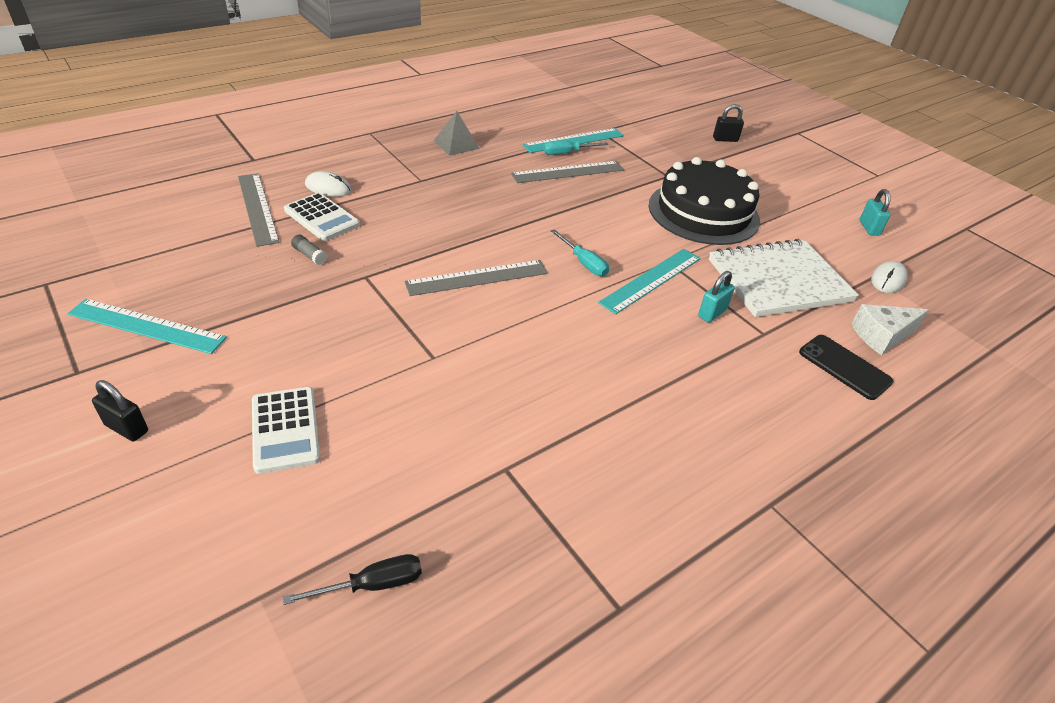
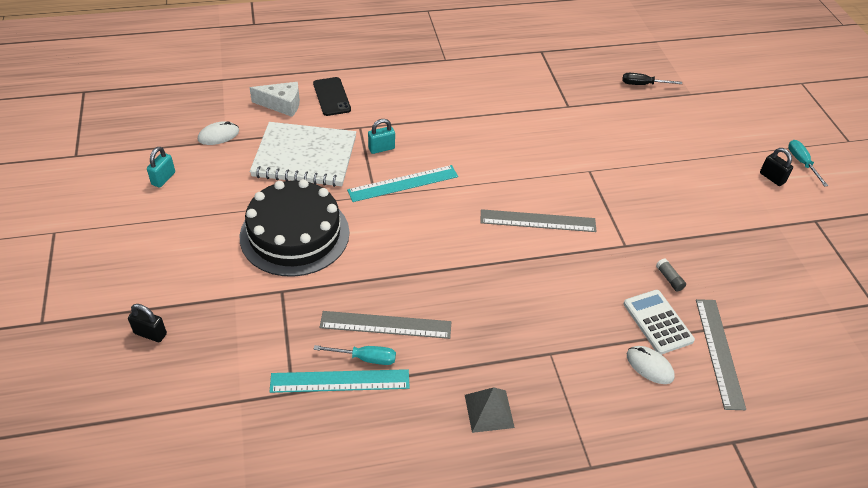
camera: 155 degrees left, 5 degrees up
(146, 326) = (782, 243): turquoise ruler -> none
(285, 430) = (683, 154): white calculator -> none
(584, 263) = (445, 212): turquoise screwdriver -> turquoise screwdriver (801, 163)

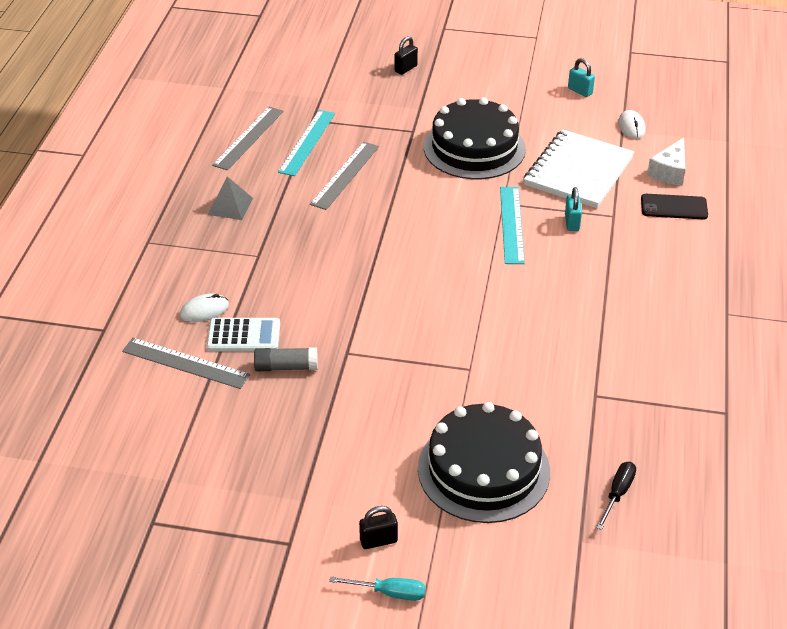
camera: 115 degrees right, 5 degrees down
(365, 358) = (319, 158): turquoise screwdriver -> none
(538, 221) = (414, 301): grey ruler -> grey ruler (248, 138)
(669, 279) = (286, 367): grey glue stick -> grey glue stick, size x1.63
(674, 143) = (483, 470): none -> black cake

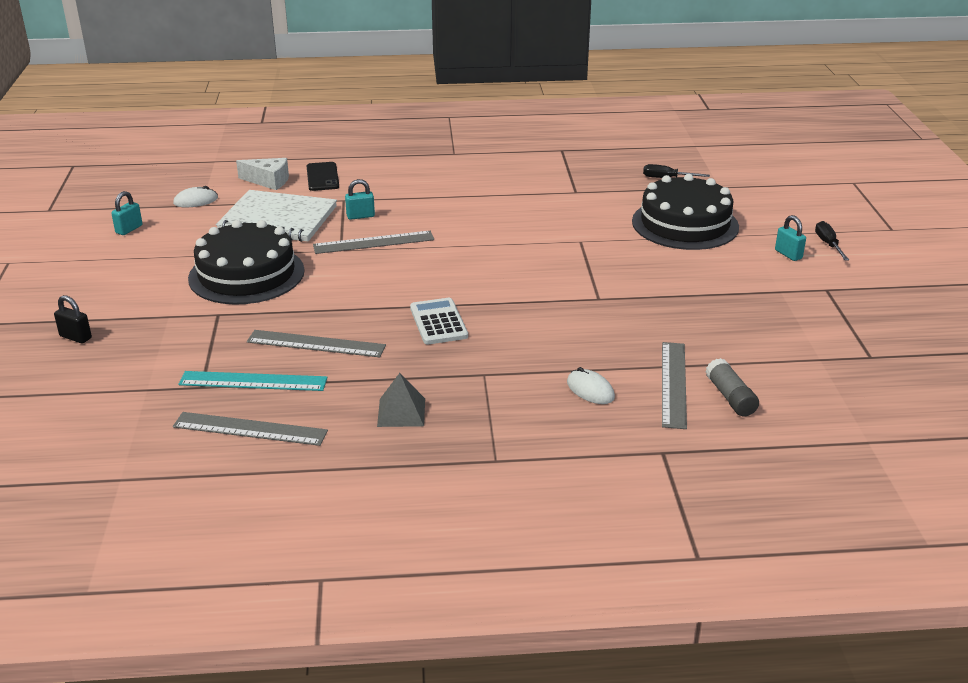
camera: 105 degrees left, 10 degrees down
(243, 336) = (612, 357): white calculator -> white calculator (438, 322)
(286, 367) = (638, 326): grey glue stick -> grey glue stick (730, 397)
(378, 541) = (788, 254): black padlock -> turquoise padlock
(389, 592) = (828, 244): turquoise screwdriver -> black screwdriver
(511, 224) = (374, 242): turquoise ruler -> grey ruler

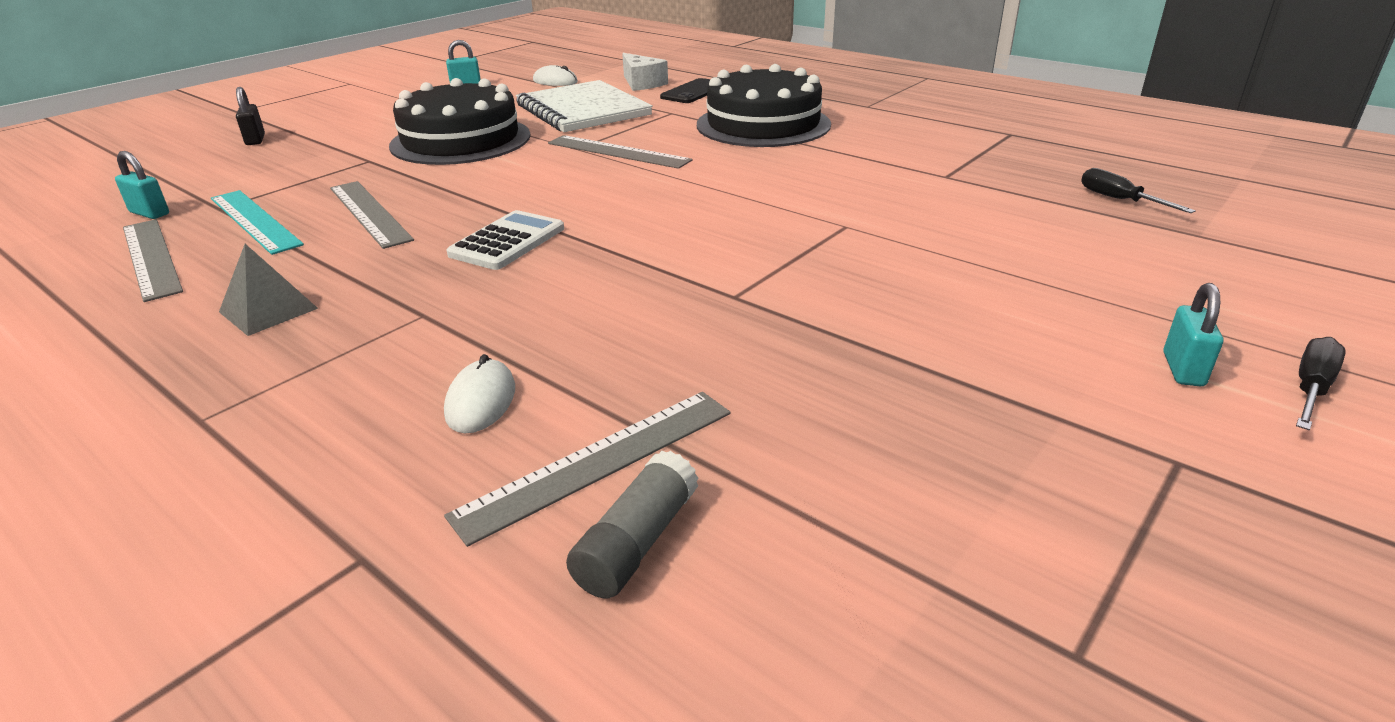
camera: 45 degrees right, 0 degrees up
(360, 216) = (656, 128): turquoise padlock -> turquoise padlock (149, 213)
(685, 224) = (1048, 259): black cake -> black cake (763, 124)

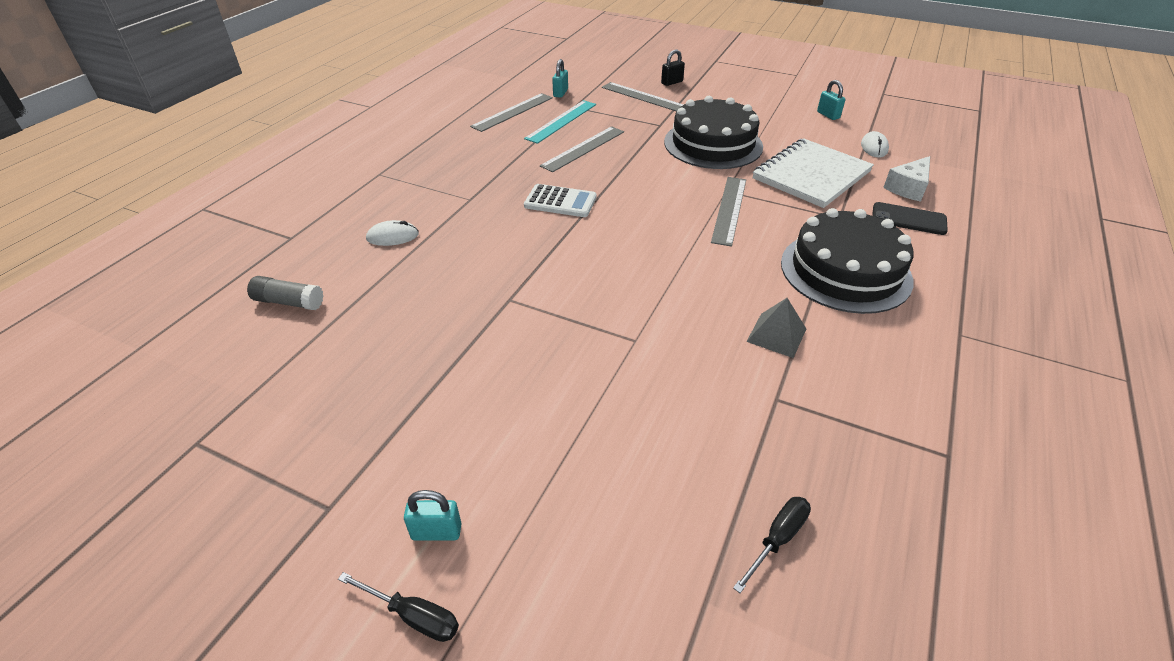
camera: 75 degrees right, 10 degrees up
(268, 310) = (468, 157): grey pyramid -> grey pyramid (776, 335)
(598, 462) = (344, 280): grey ruler -> grey ruler (644, 97)

